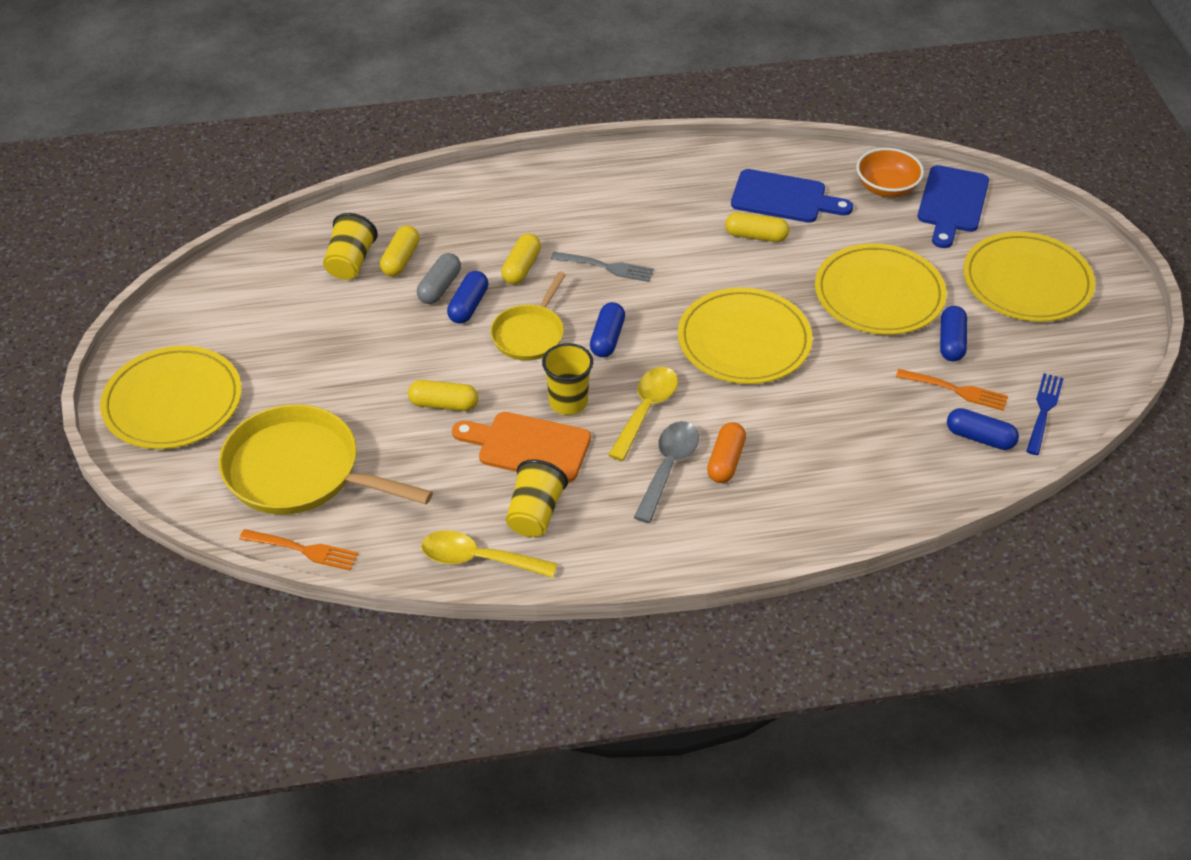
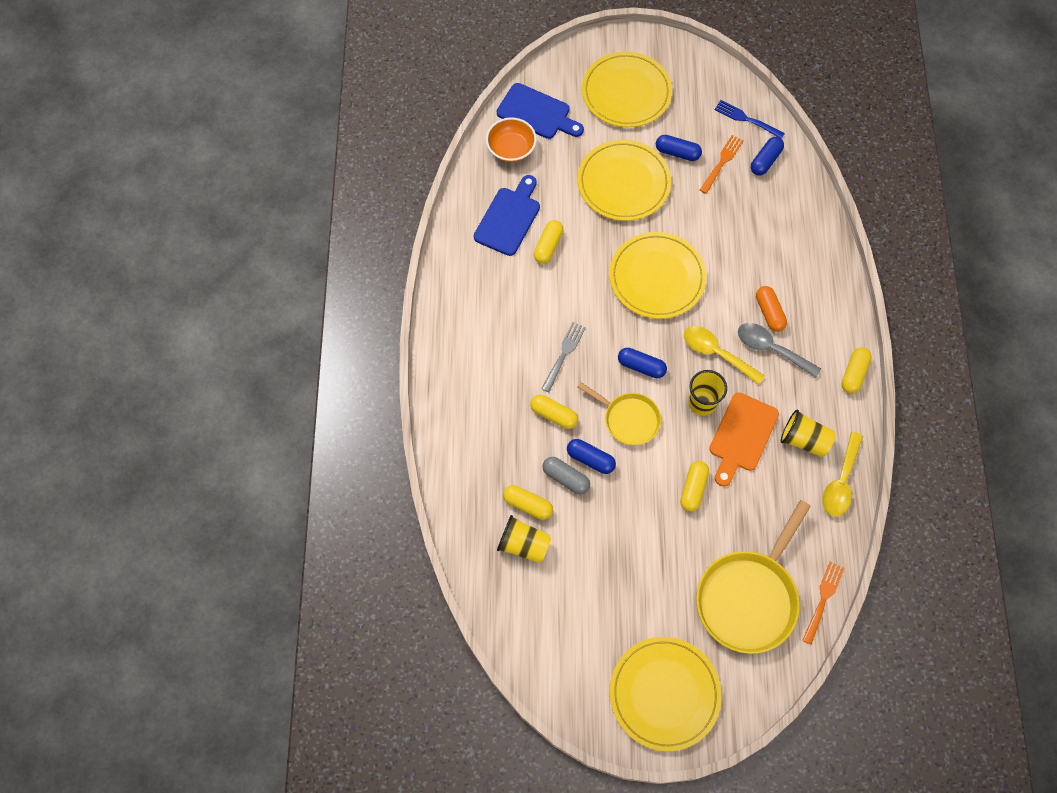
camera: 80 degrees left, 20 degrees up
(652, 564) = (853, 374): none -> yellow capsule
(725, 461) = (769, 312): orange capsule -> orange capsule turned 45 degrees clockwise

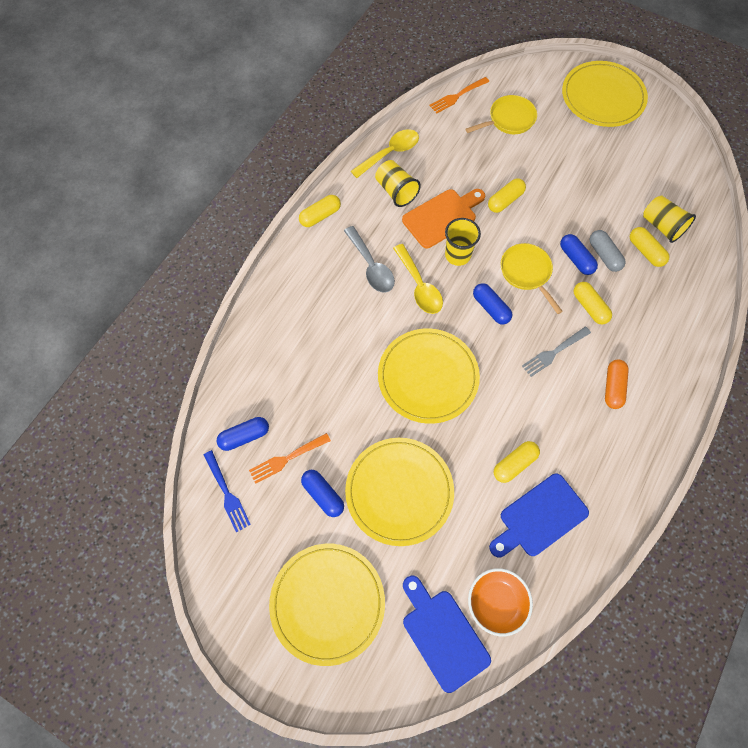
camera: 150 degrees left, 0 degrees up
(749, 597) = (509, 119): yellow pan -> yellow pan, size x0.58
(769, 312) = (350, 295): orange capsule -> orange capsule (613, 387)

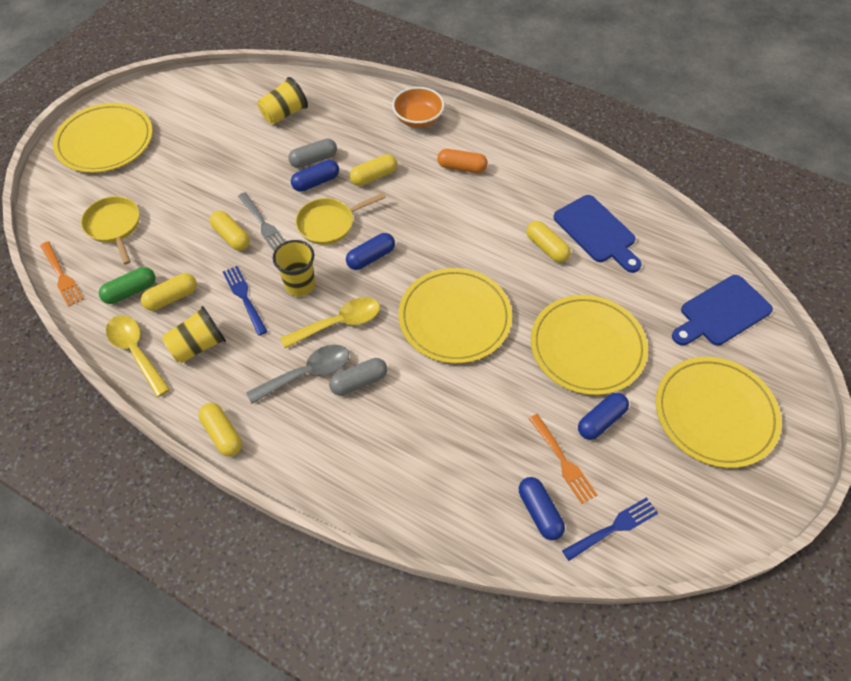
camera: 90 degrees left, 10 degrees down
(363, 303) = (359, 382): none -> grey capsule
(442, 217) = (245, 298): orange cutting board -> blue fork
(445, 141) = (131, 291): none -> green capsule
(496, 602) = (682, 270): orange bowl -> orange bowl (418, 119)
(554, 352) = (424, 208): grey fork -> grey fork (262, 223)
(645, 251) = (312, 129): yellow capsule -> yellow capsule (172, 298)

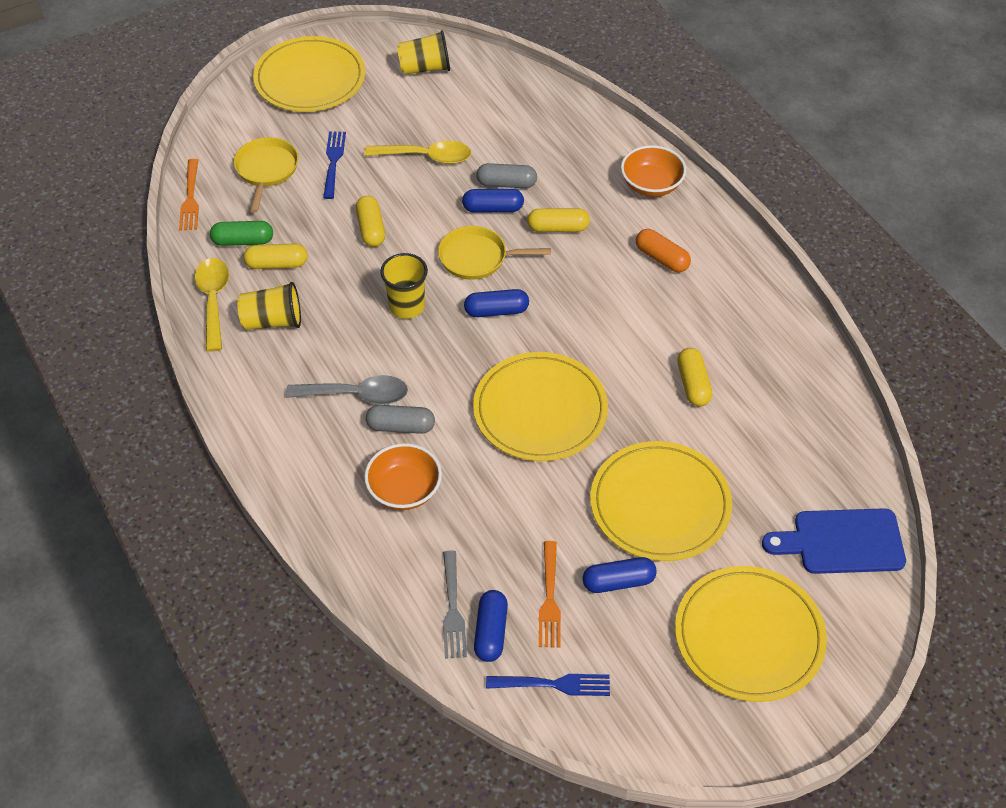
camera: 30 degrees right, 5 degrees down
(222, 434) = (243, 413): yellow capsule -> none
(245, 298) = (345, 295): blue fork -> blue fork (333, 162)
(262, 223) = (410, 228): grey fork -> grey fork (452, 608)
(284, 114) = (509, 121): yellow cup -> yellow cup (425, 68)
(339, 323) = (419, 361): yellow spoon -> yellow spoon (426, 157)
(396, 432) = (404, 490): none -> orange bowl
(597, 232) = (764, 393): blue cutting board -> none

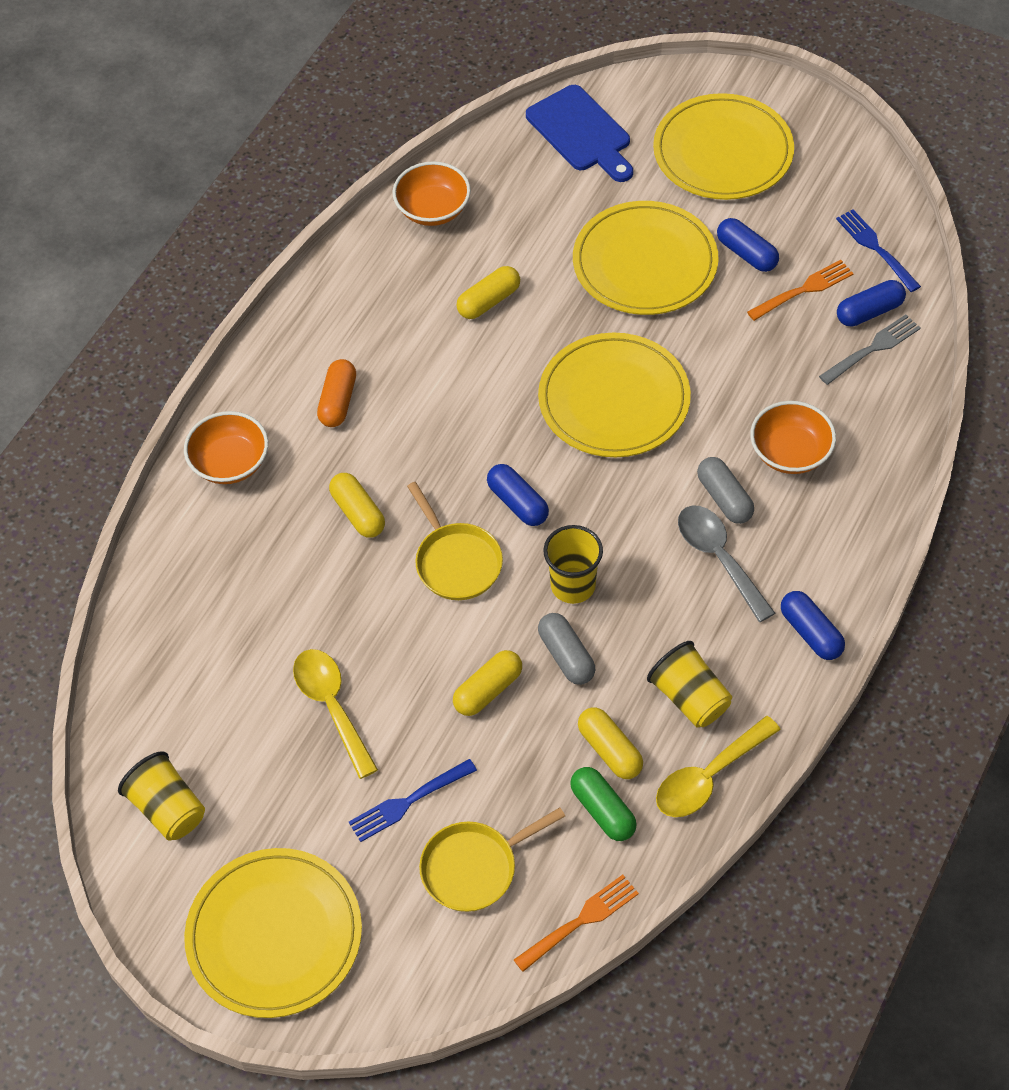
camera: 120 degrees left, 5 degrees up
(493, 208) = (371, 589): blue capsule -> blue capsule (811, 633)
(506, 184) = (322, 598): grey capsule -> grey capsule (566, 656)
(816, 396) = (433, 209): none -> orange bowl

